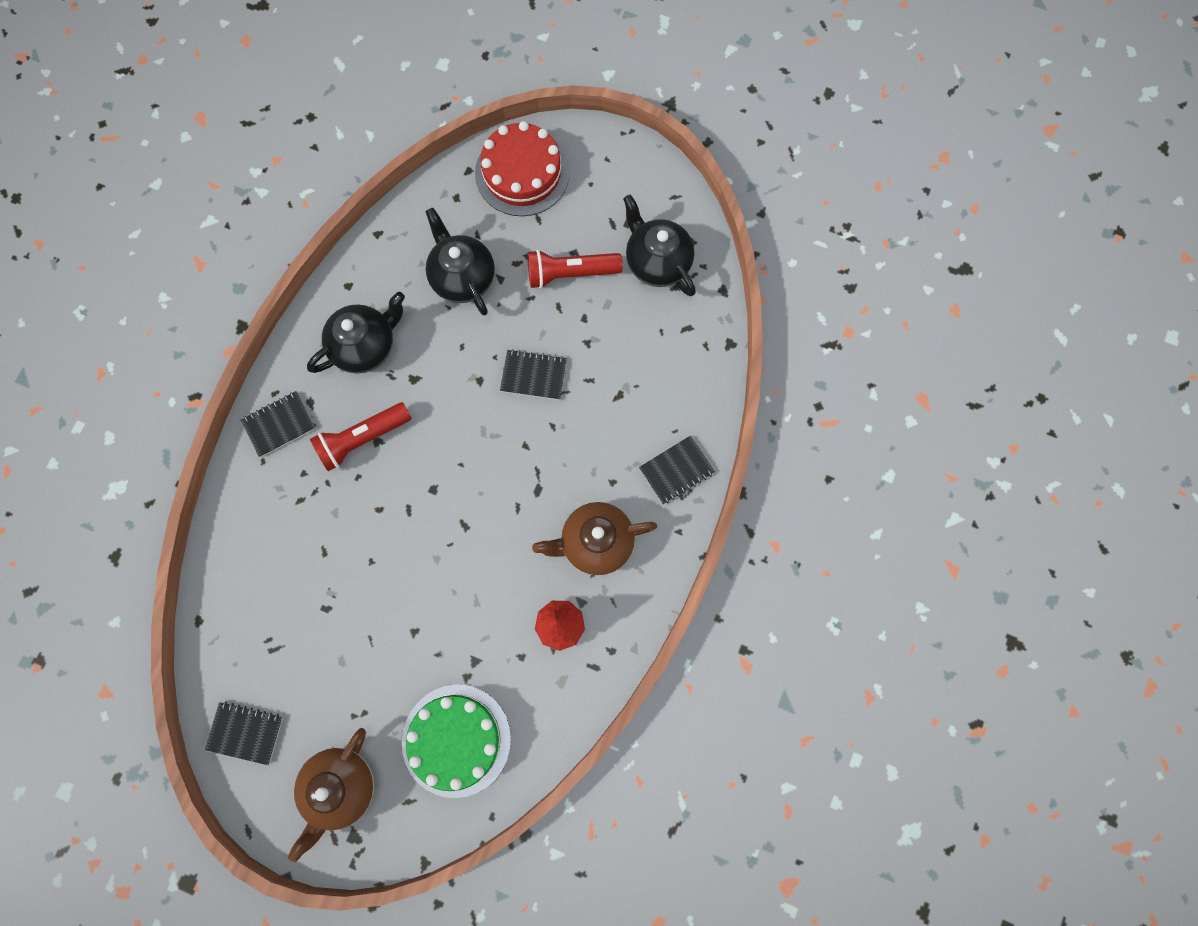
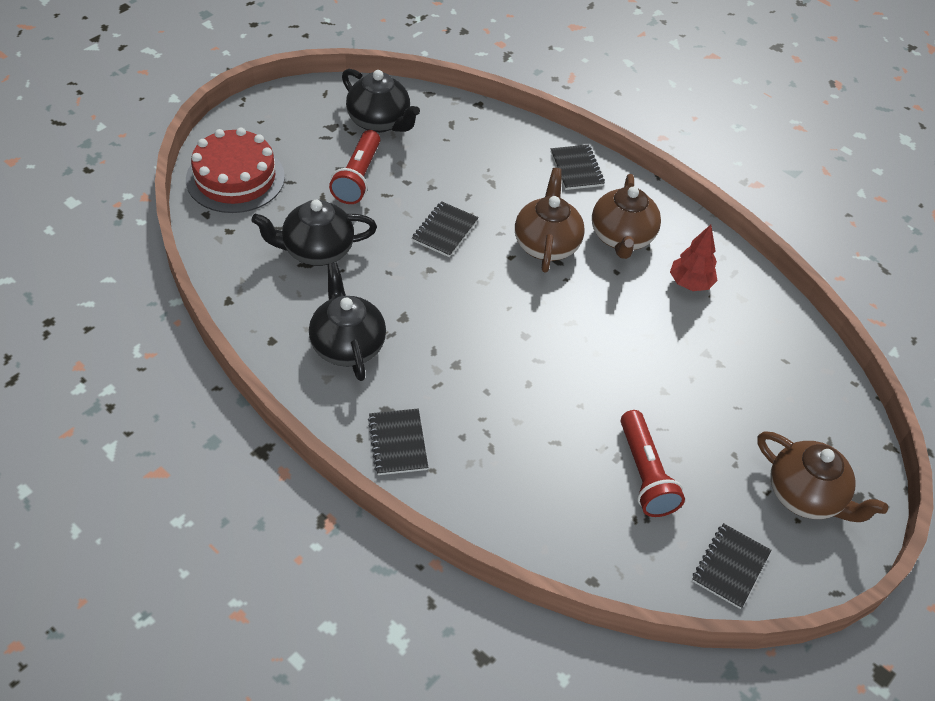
camera: 75 degrees left, 25 degrees down
(362, 439) = (447, 376): red flashlight -> red flashlight (645, 474)
(456, 740) = (778, 388): green cake -> none
(555, 473) = (546, 244): none -> brown teapot
(657, 262) = (379, 122): black teapot -> black teapot turned 120 degrees counterclockwise

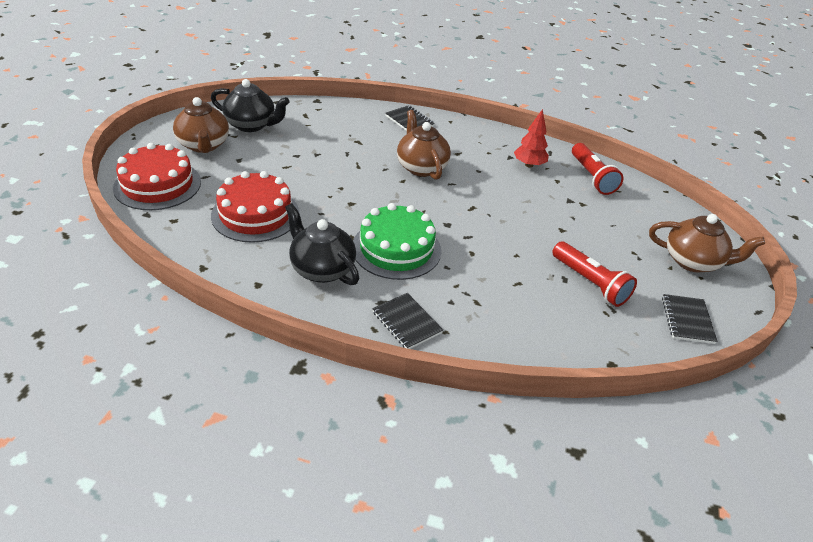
camera: 25 degrees left, 10 degrees down
(316, 250) = (255, 214): black teapot -> red cake
(358, 177) = (257, 161): red flashlight -> red flashlight (592, 177)
(444, 348) = (396, 249): none -> green cake
(445, 231) = (345, 177): black notebook -> none
(621, 238) = (467, 151): brown teapot -> brown teapot (204, 145)

